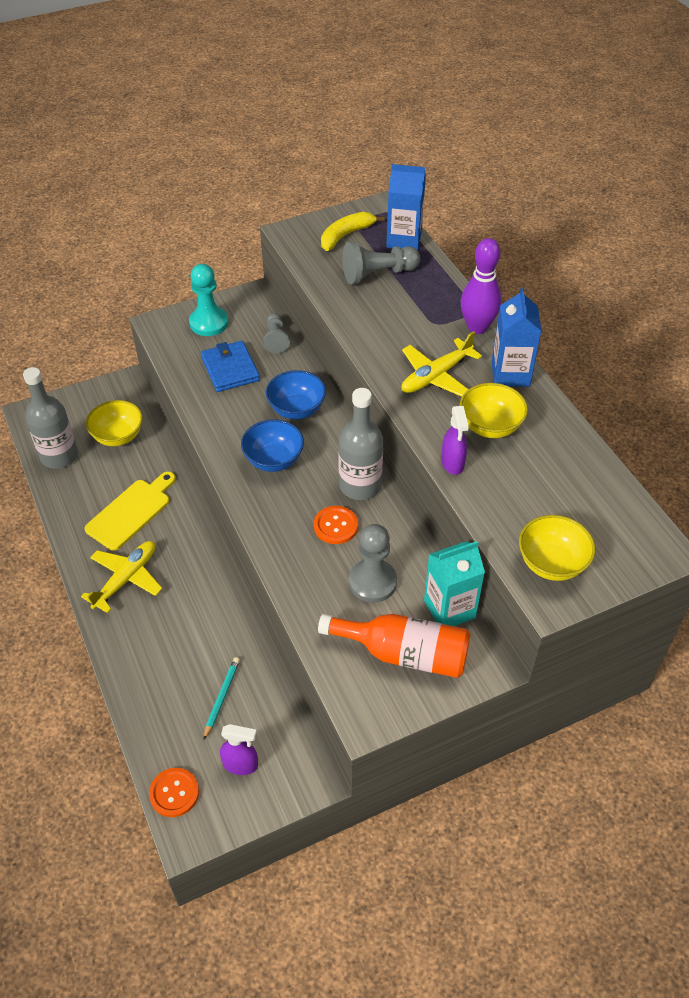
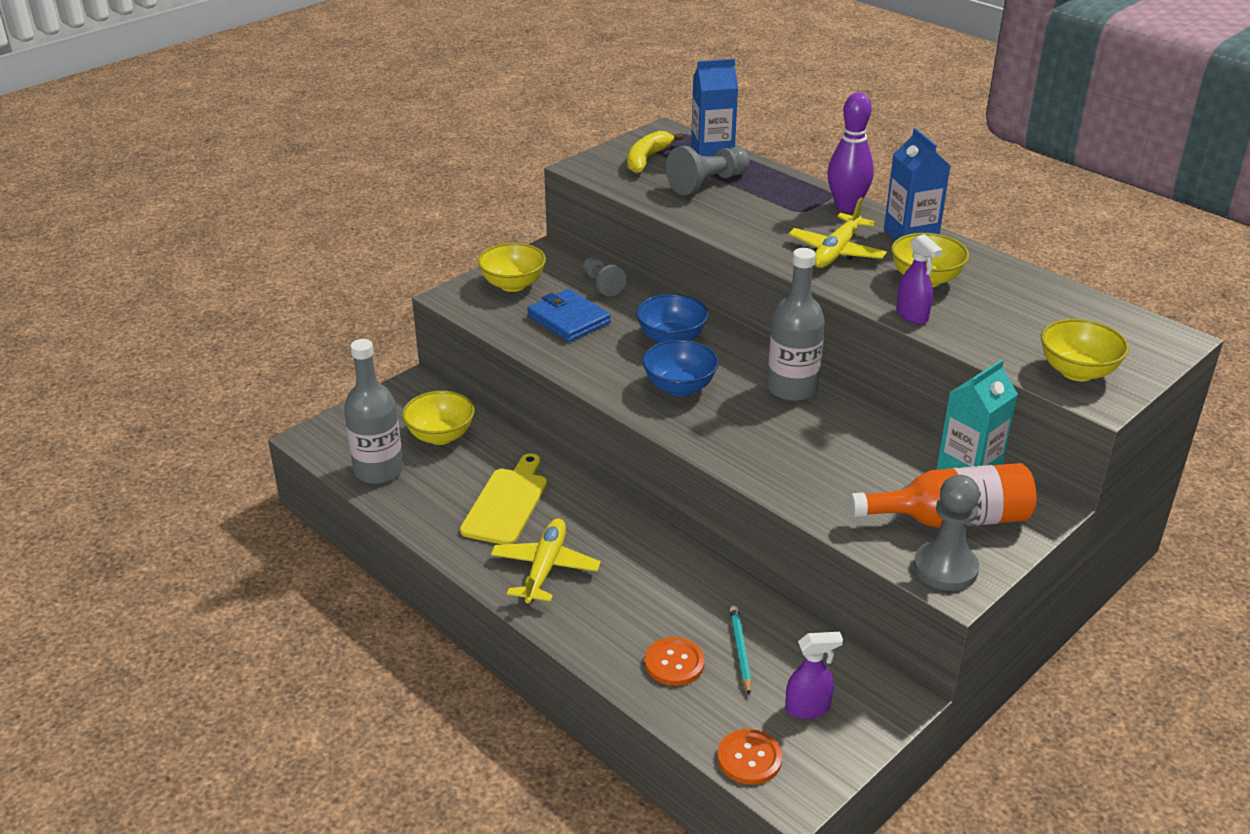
camera: 20 degrees left, 15 degrees down
(209, 323) = (513, 284): turquoise pawn -> yellow bowl
(336, 526) = (792, 428): orange button -> orange button (674, 663)
(372, 582) = (870, 467): grey pawn -> grey pawn (945, 568)

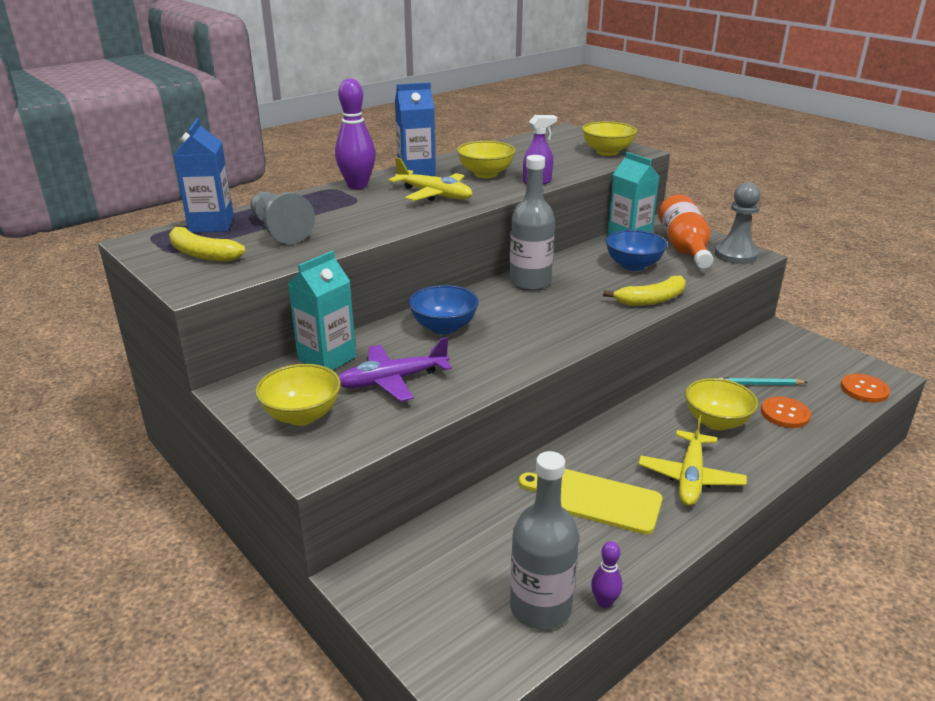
camera: 85 degrees left, 5 degrees down
(381, 503) = (604, 602): none -> purple bowling pin
(440, 436) = (474, 552): yellow bowl -> yellow bowl (716, 422)
(545, 568) = (690, 477): yellow plane -> yellow plane turned 90 degrees counterclockwise
(568, 319) = (393, 380): blue wallet -> purple plane
(602, 284) = (327, 358): grey pawn -> turquoise carton
(679, 387) = (526, 328): blue bowl -> blue bowl (633, 265)
(770, 477) = (651, 300): none -> yellow banana
(808, 708) = (805, 363): purple spray bottle -> none

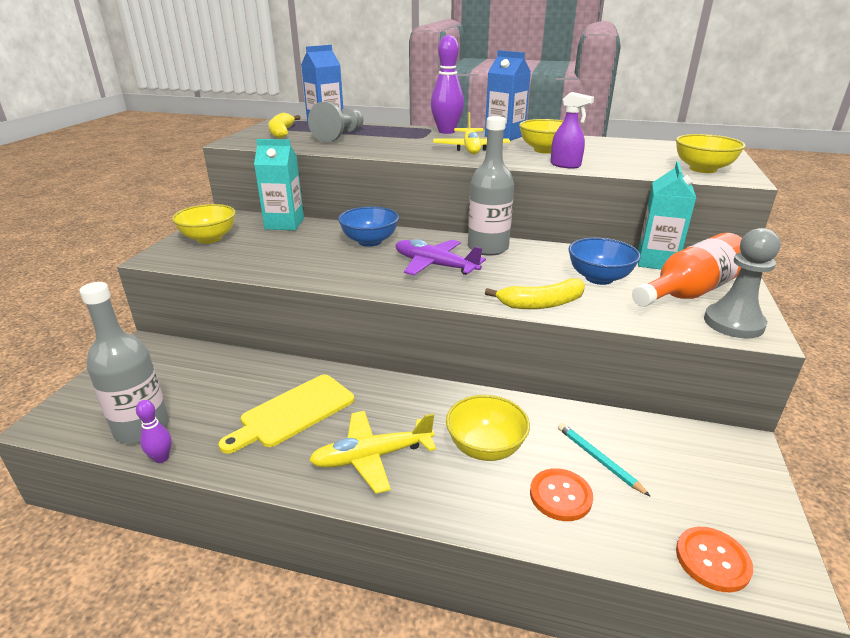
camera: 55 degrees right, 0 degrees up
(393, 380) = (276, 248): purple plane -> purple plane (435, 265)
(596, 500) = (293, 412): yellow cutting board -> yellow cutting board turned 120 degrees counterclockwise
(651, 300) = (541, 304): yellow banana -> yellow banana turned 45 degrees counterclockwise

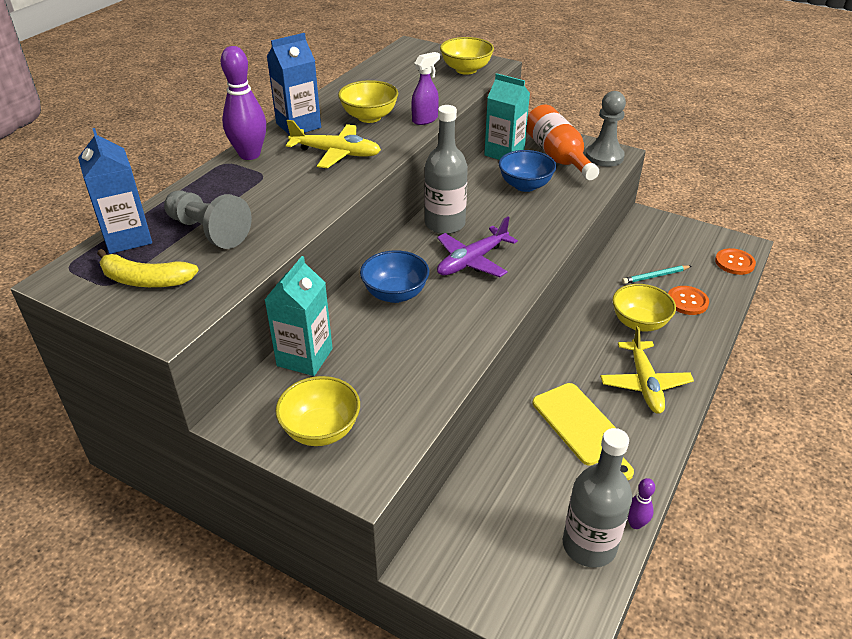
camera: 75 degrees left, 10 degrees up
(541, 304) = (561, 222): yellow banana -> none

